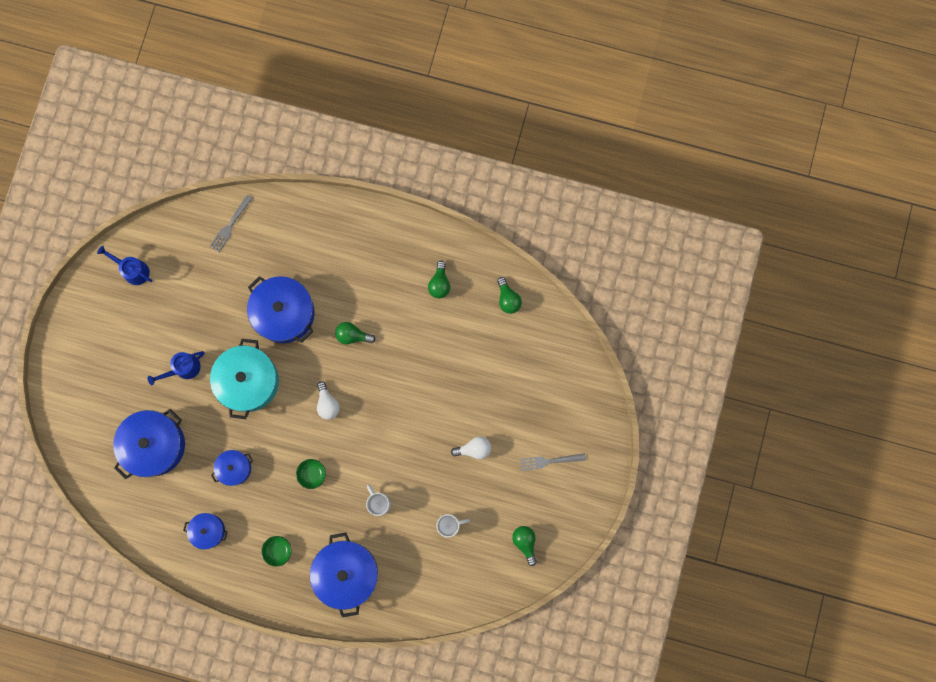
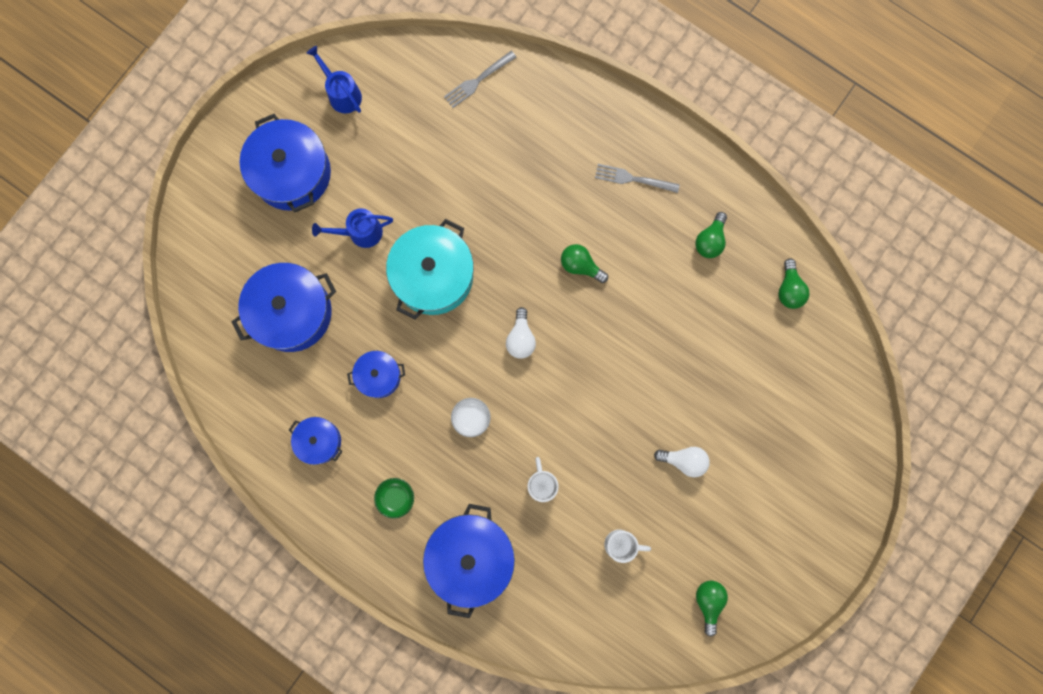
camera: 20 degrees right, 0 degrees up
(284, 313) = (506, 209): blue pot -> blue pot (292, 173)
(312, 474) = (471, 418): green bowl -> white bowl
(549, 461) = (774, 510): grey fork -> grey fork (633, 179)

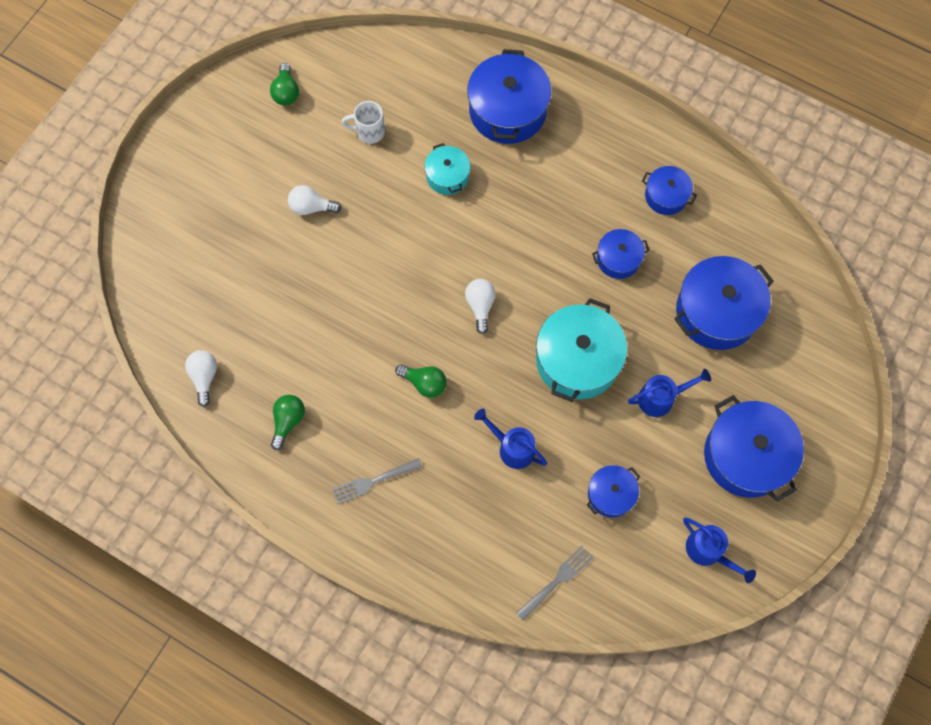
camera: 175 degrees right, 10 degrees down
(395, 498) = (584, 154): green bowl -> none
(420, 149) = (611, 494): none -> blue pot
(471, 418) = (521, 228): white bowl -> none
(504, 198) = (512, 447): none -> blue watering can
(541, 484) = (447, 176): white mug -> turquoise pot
(633, 179) = (373, 481): grey fork -> grey fork turned 150 degrees clockwise
(789, 289) = (204, 377): green light bulb -> white light bulb

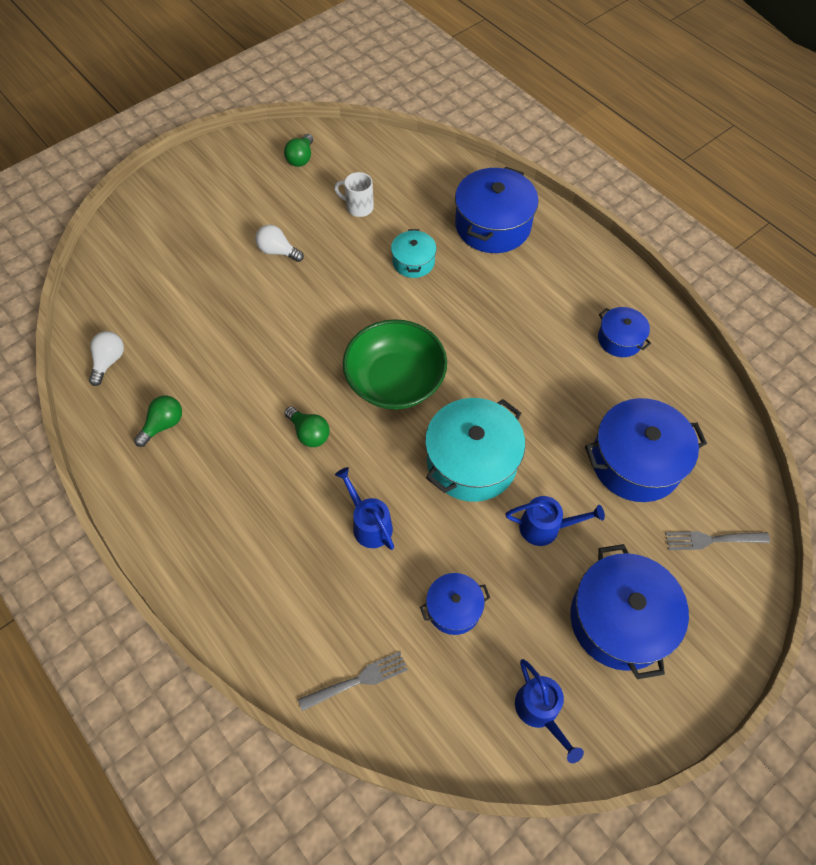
camera: 20 degrees right, 10 degrees down
(373, 481) = (216, 508): grey fork -> grey fork (712, 540)
(480, 306) = (395, 381): white light bulb -> green bowl
(618, 259) = (550, 381): blue pot -> none

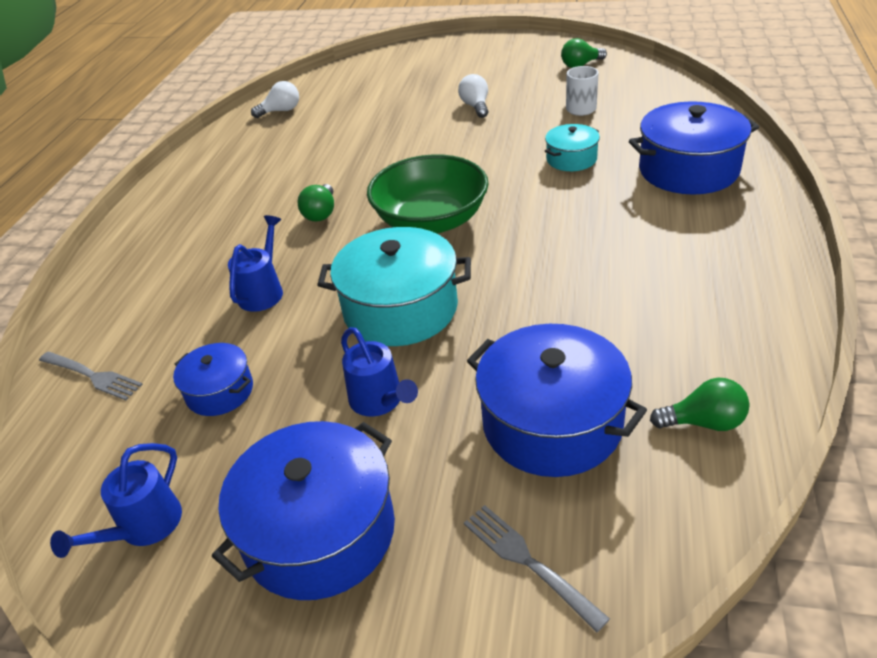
camera: 55 degrees right, 20 degrees down
(163, 425) = (252, 156): green light bulb -> green light bulb (703, 422)
(620, 339) = (697, 318): blue pot -> none

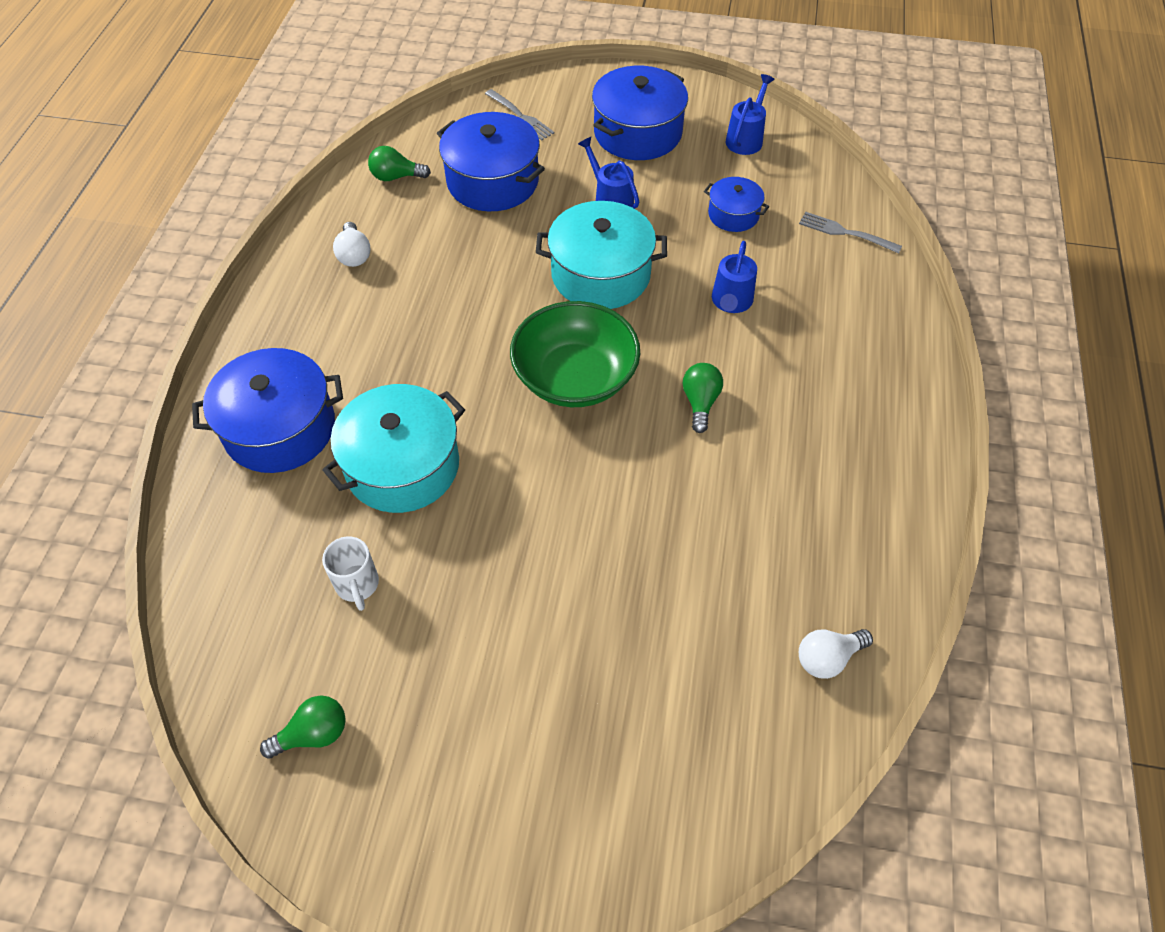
camera: 175 degrees right, 15 degrees up
(476, 106) = (508, 618): white light bulb -> white light bulb (354, 255)
(571, 159) = (402, 466): turquoise pot -> turquoise pot, size x1.85

